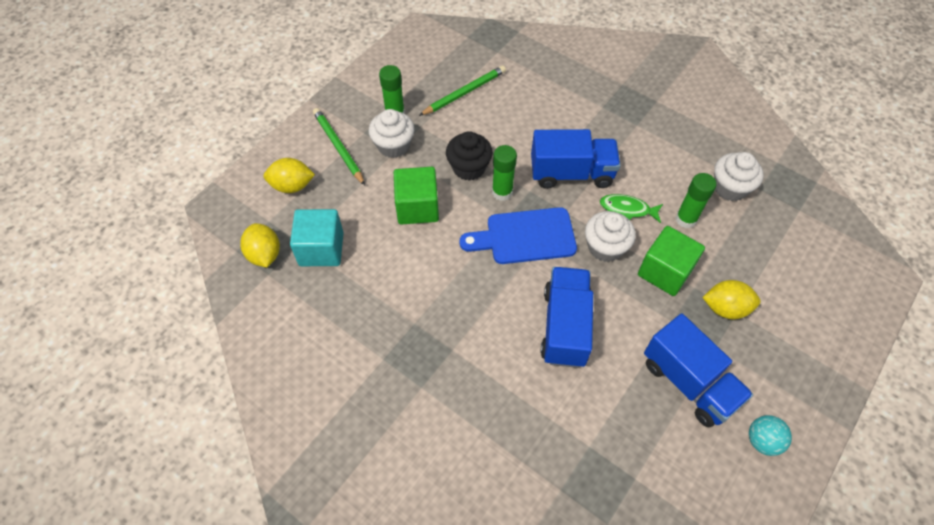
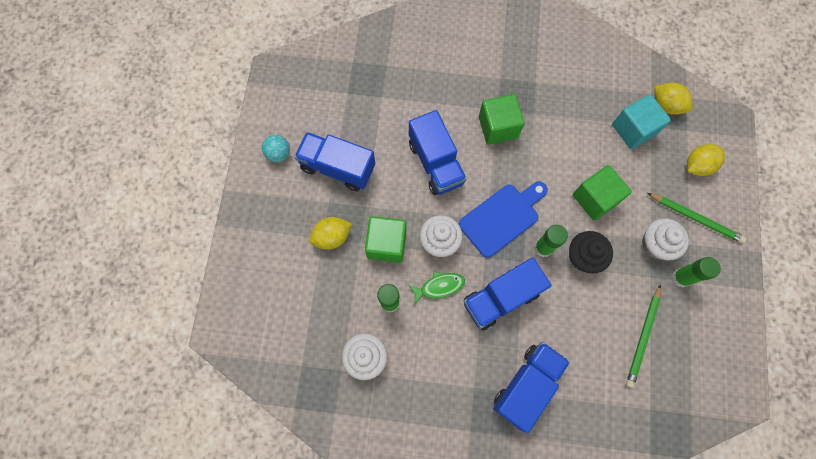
camera: 150 degrees right, 15 degrees up
(466, 329) = (498, 127): none -> green cube
(589, 107) = (526, 385): none -> blue truck

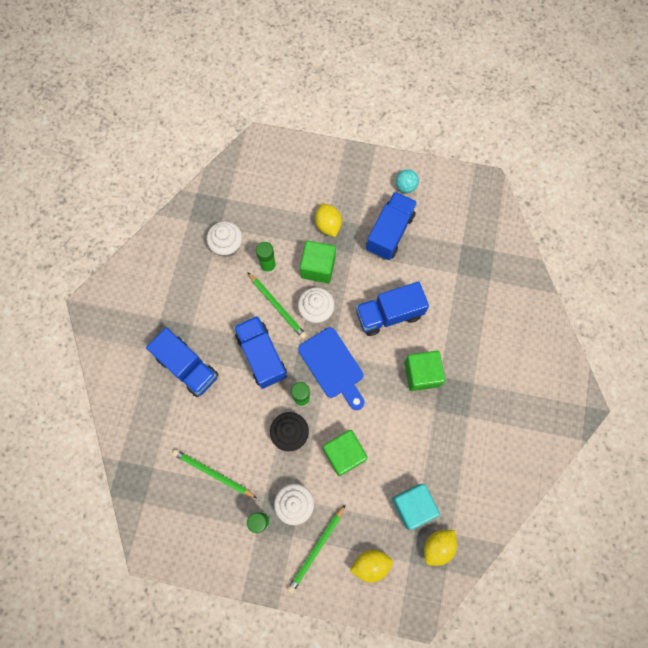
camera: 95 degrees right, 0 degrees up
(439, 286) = (277, 306): green fish -> green pencil
(697, 165) = (370, 564): yellow lemon -> yellow lemon turned 75 degrees counterclockwise

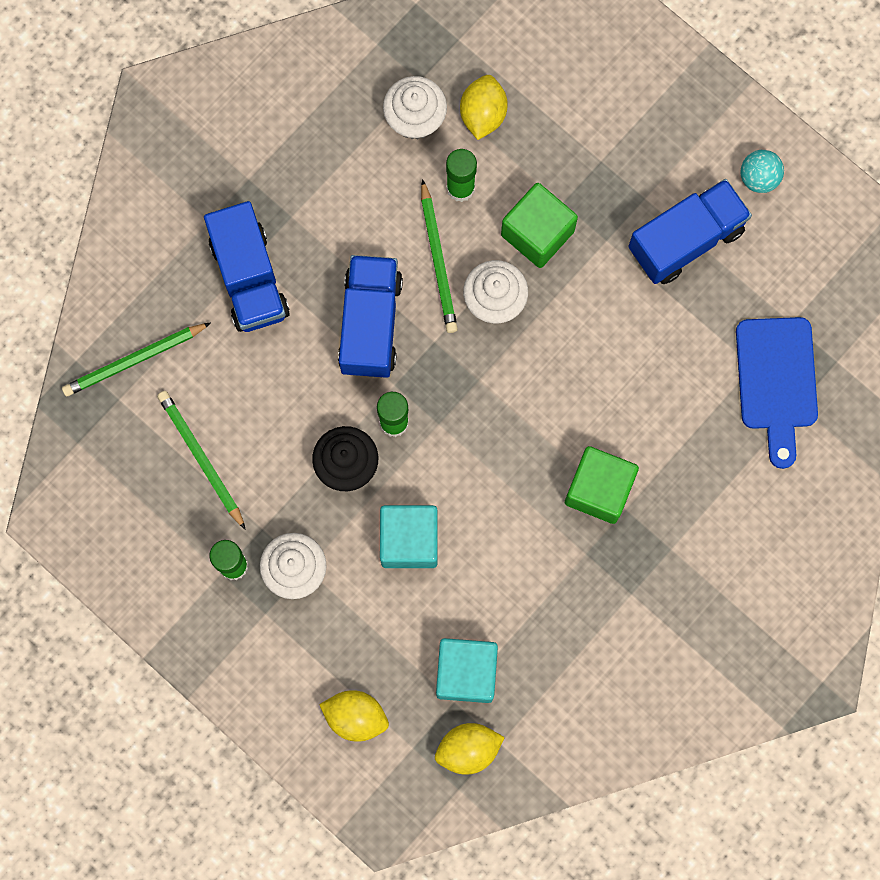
camera: 30 degrees right, 5 degrees up
(316, 549) = (290, 651): green pencil -> green pencil (134, 360)
(328, 225) = (594, 173): yellow lemon -> yellow lemon (483, 114)
(333, 366) = (470, 401): blue cutting board -> blue cutting board (776, 381)
(344, 454) = (409, 540): green cube -> turquoise cube
(389, 314) = (604, 370): blue truck -> none

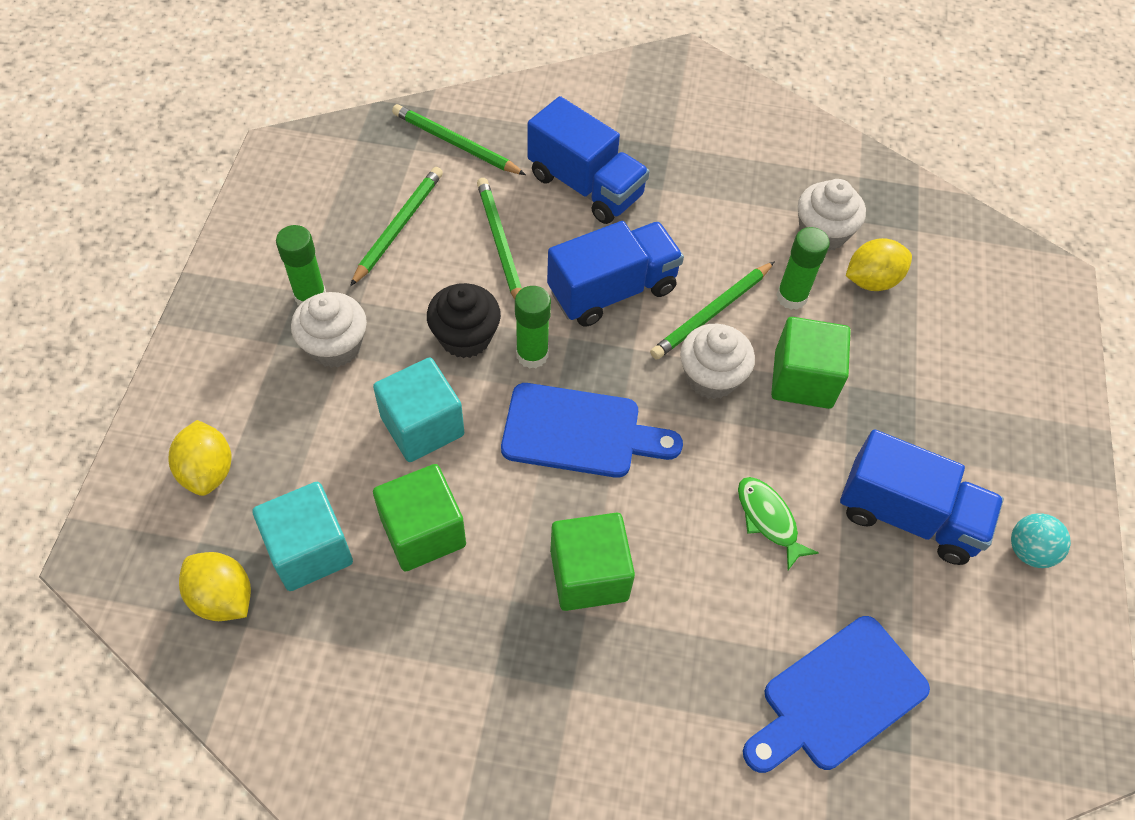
camera: 55 degrees right, 20 degrees down
(249, 278) = (585, 186): blue truck -> blue truck turned 90 degrees counterclockwise
(270, 385) = (500, 244): none -> green pencil
(483, 427) = (580, 432): none -> blue cutting board
(498, 586) = (423, 532): none -> green cube
(632, 338) = (768, 519): none -> green fish

